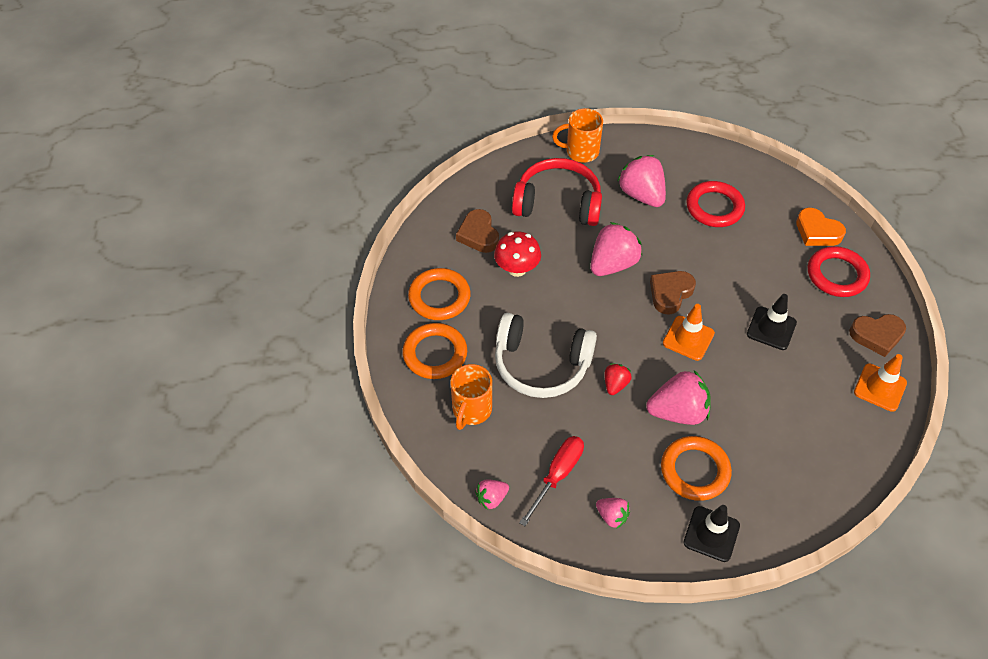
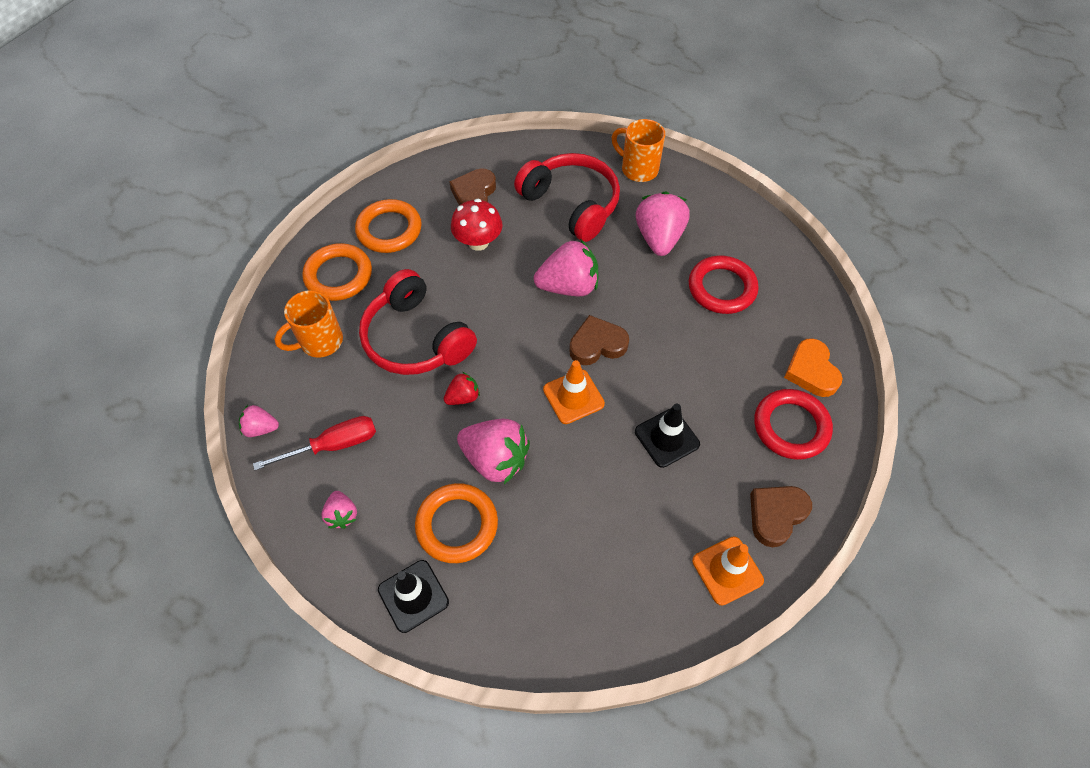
camera: 35 degrees right, 5 degrees up
(541, 365) = (416, 339): white headphones -> red headphones
(877, 335) = (776, 515): brown heart -> brown heart turned 105 degrees clockwise

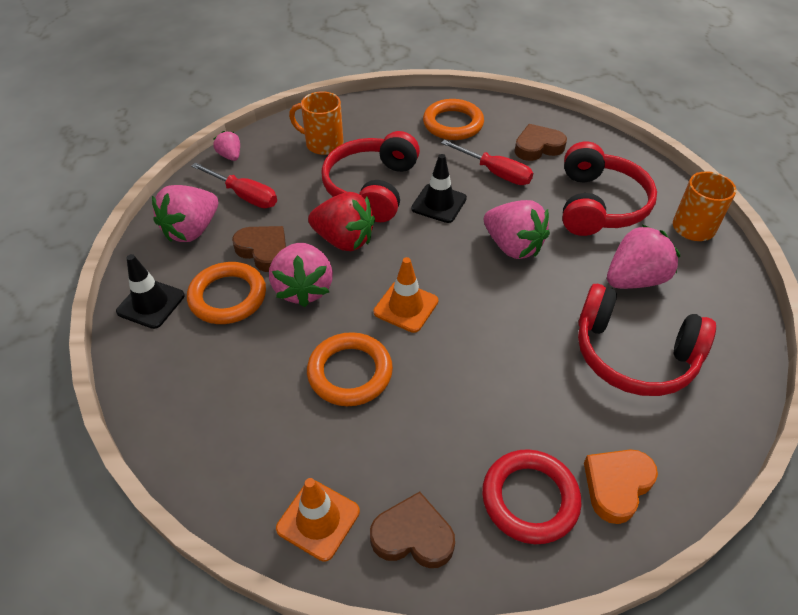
camera: 55 degrees right, 10 degrees down
(338, 275) = (386, 122): orange ring -> orange ring (350, 372)
(342, 515) = (192, 230): pink strawberry -> pink strawberry, size x1.91
(463, 397) = (344, 240): red strawberry -> red strawberry, size x1.91
(478, 242) = (495, 173): red mushroom -> red screwdriver
(597, 344) = (473, 295): brown heart -> brown heart (263, 251)
(667, 438) = (423, 396): black traffic cone -> black traffic cone (439, 203)
(722, 288) = (633, 355): red ring -> red headphones

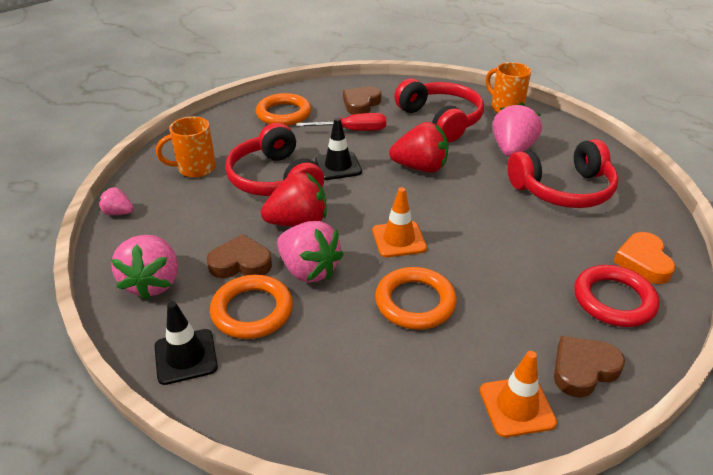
camera: 40 degrees left, 10 degrees down
(244, 195) = (171, 234): red screwdriver -> none
(513, 246) = (420, 167): pink strawberry -> red strawberry

